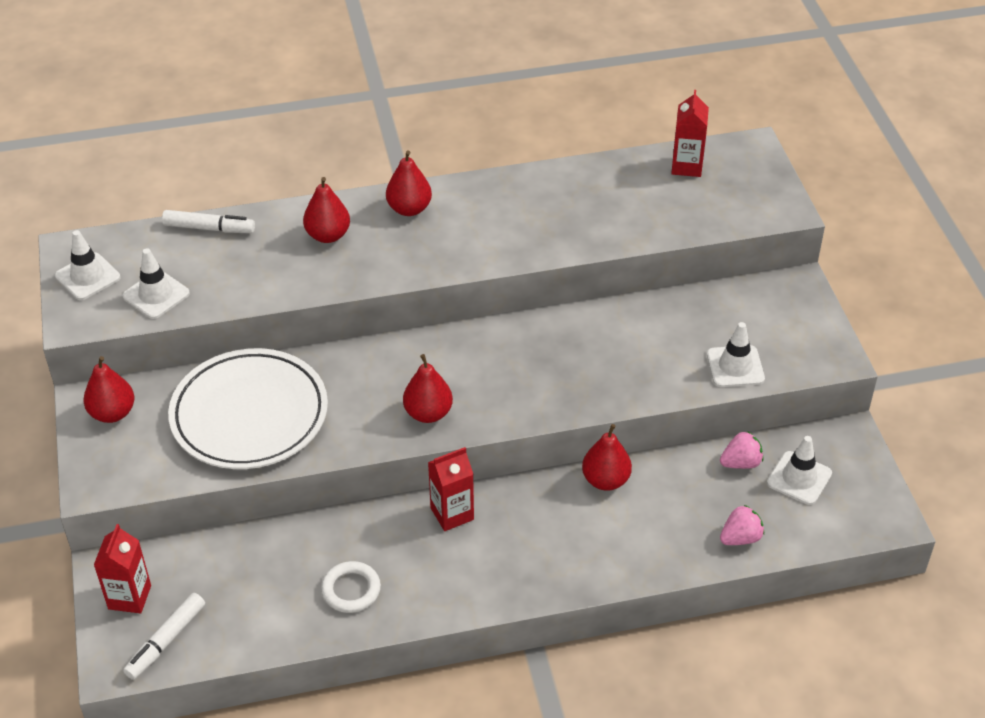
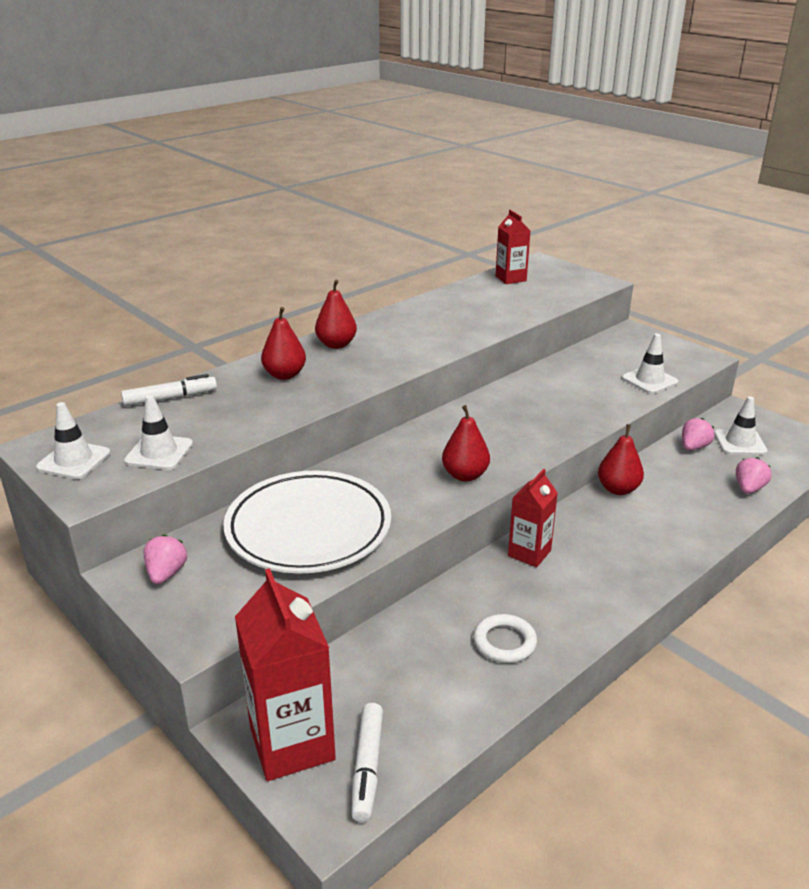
camera: 30 degrees left, 15 degrees down
(112, 413) = (166, 573): red pear -> pink strawberry
(129, 597) = (292, 744): red carton -> red carton, size x1.68

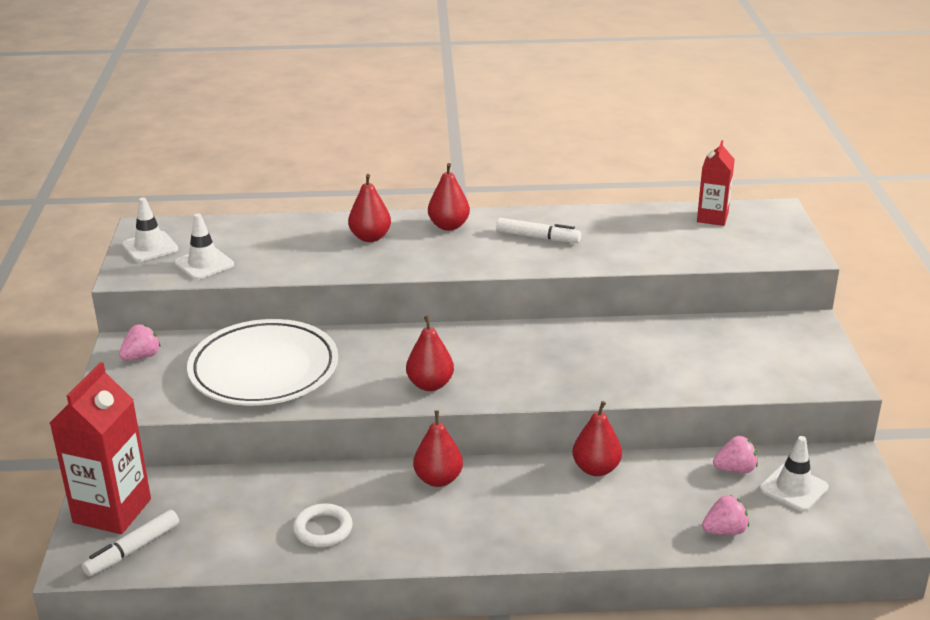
camera: 40 degrees right, 0 degrees up
(170, 398) = (267, 224): white marker -> white marker (538, 237)
(529, 553) = (438, 479): red carton -> red pear
(649, 380) = (737, 378): white traffic cone -> none

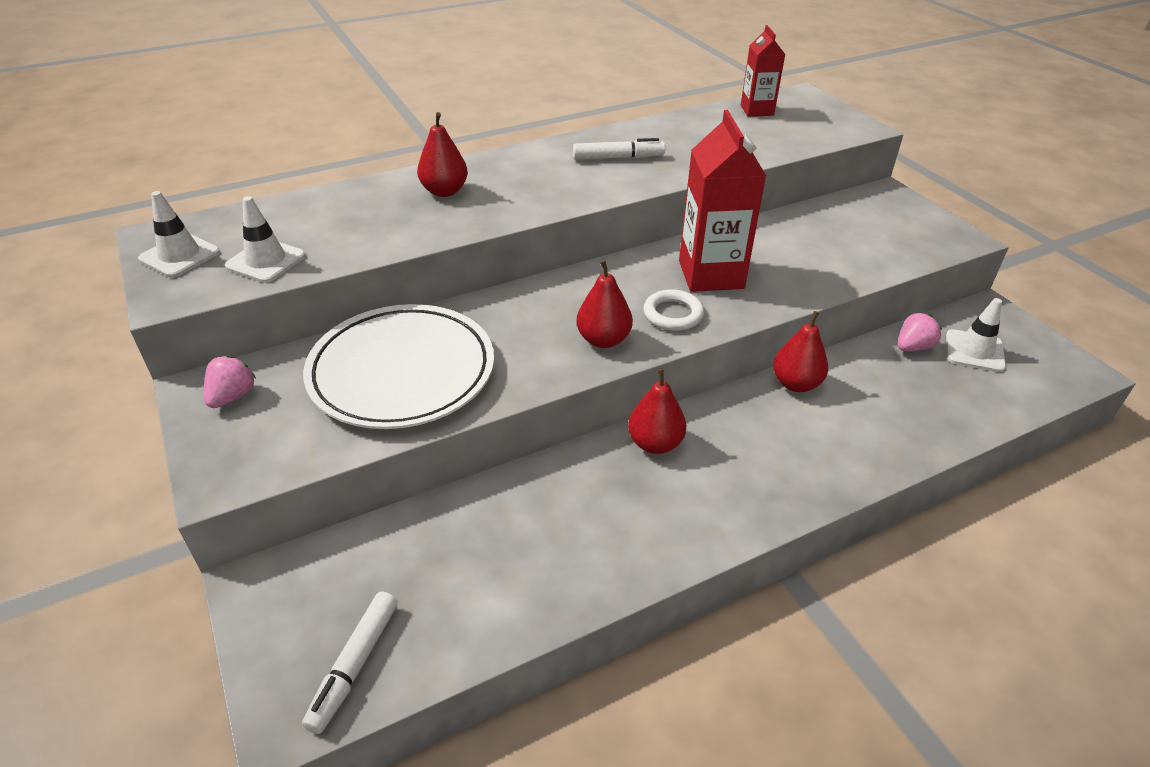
camera: 25 degrees left, 10 degrees up
(112, 511) = (292, 616): red carton -> red carton (711, 274)
(323, 529) = (576, 548): white ring -> white ring (673, 314)
(448, 226) = (519, 164): red pear -> none
(724, 531) = (960, 413): pink strawberry -> none

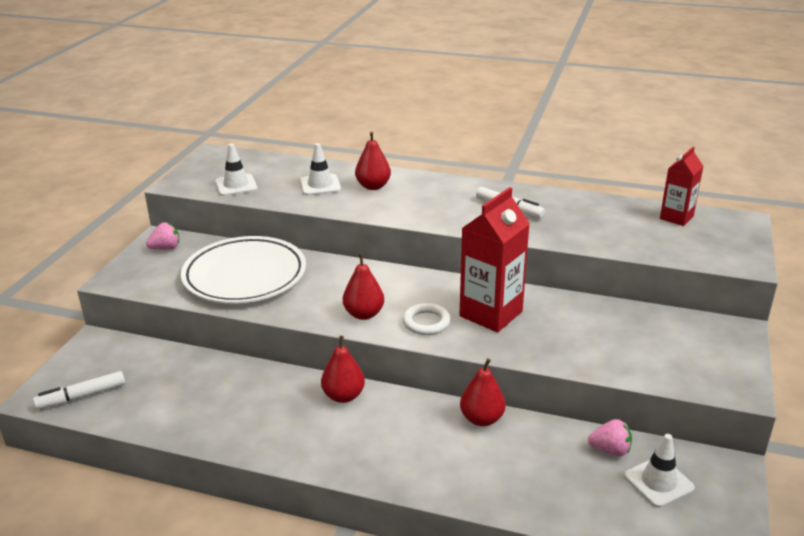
camera: 45 degrees right, 10 degrees down
(180, 256) = (207, 167): white traffic cone -> white traffic cone (320, 185)

